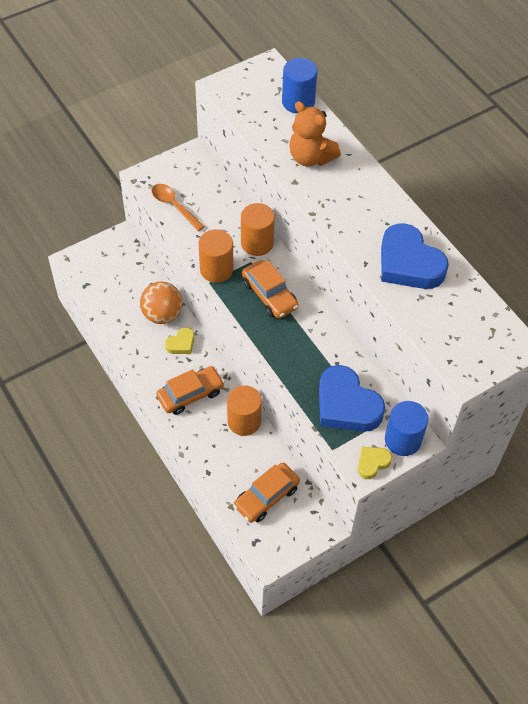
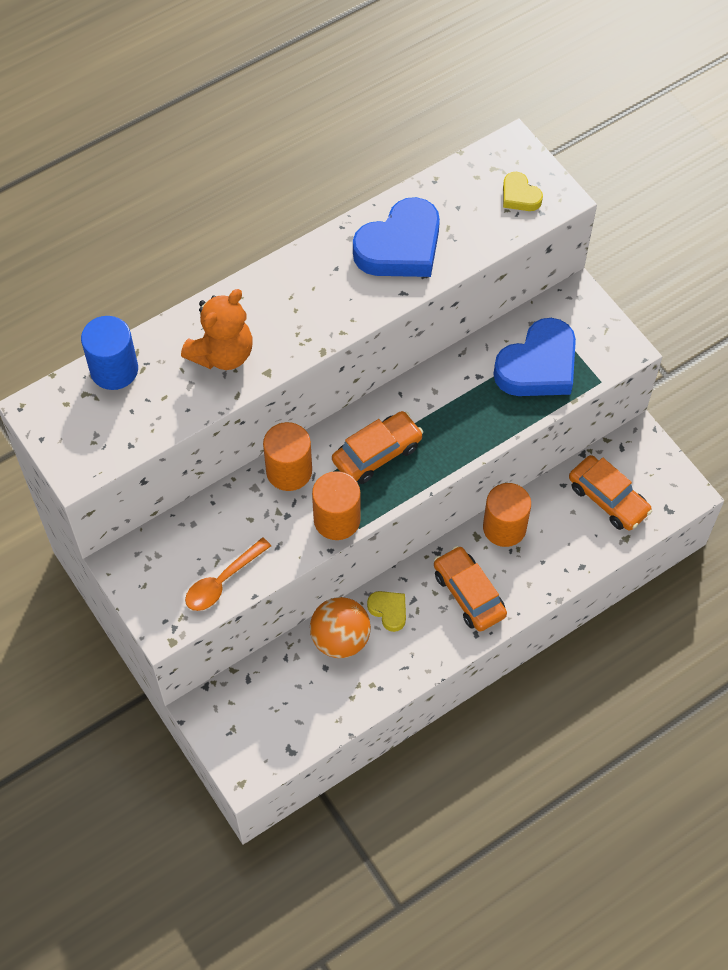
camera: 90 degrees left, 5 degrees up
(372, 463) = (614, 341): yellow heart -> yellow heart (519, 196)
(402, 440) = (580, 309): blue cylinder -> none

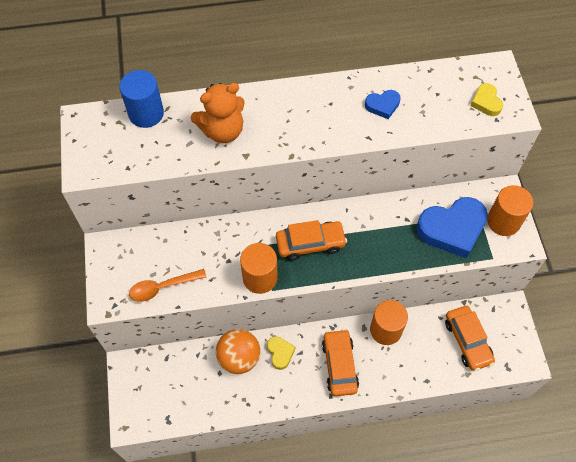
camera: 25 degrees right, 0 degrees up
(289, 471) = (245, 231): orange cylinder -> orange cylinder (503, 221)
(400, 247) = (382, 105): blue heart -> blue heart, size x0.49

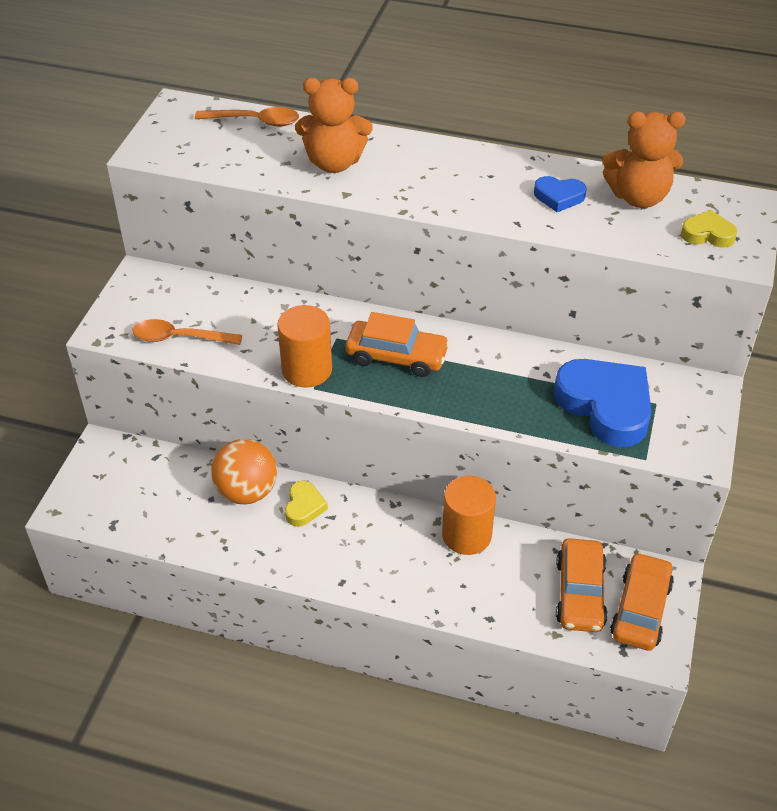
camera: 25 degrees right, 15 degrees down
(146, 113) = (254, 121): blue cylinder -> orange spoon
(339, 365) = (375, 551): orange car -> orange car (640, 609)
(430, 87) = (638, 197): none -> orange teddy bear
(452, 229) = (605, 406): blue heart -> blue heart turned 135 degrees counterclockwise
(486, 102) = (707, 234): yellow heart -> yellow heart turned 90 degrees clockwise
(503, 221) = (688, 422): orange cylinder -> none

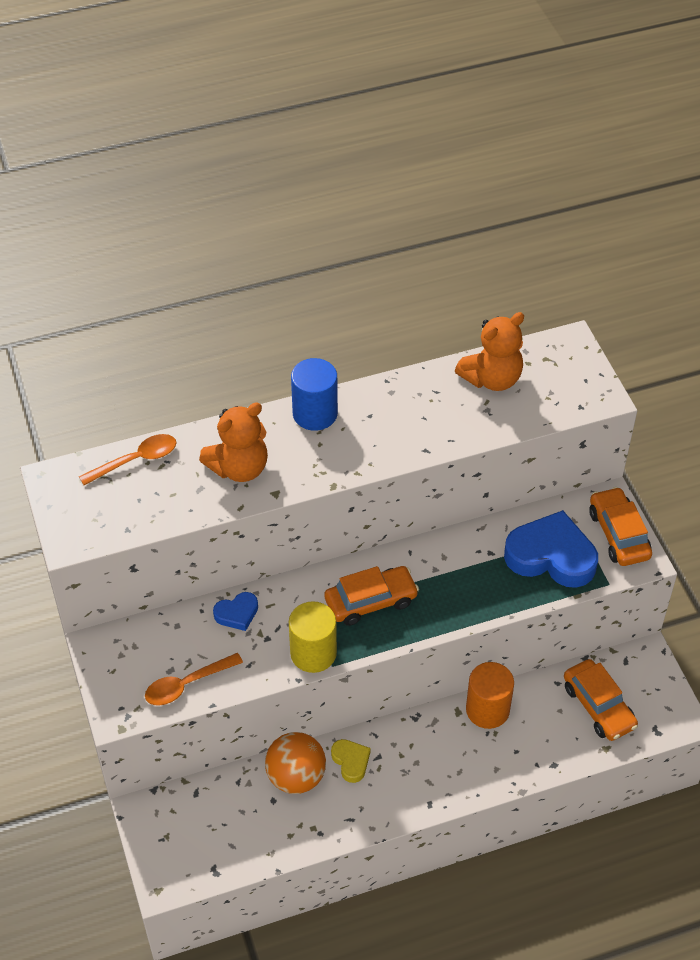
camera: 35 degrees left, 5 degrees up
(307, 370) = (313, 653): orange cylinder -> yellow cylinder
(441, 153) = (315, 413): none -> blue cylinder
(559, 197) = (436, 409): blue heart -> blue heart (237, 613)
(640, 609) = (646, 693): orange car -> orange car (618, 534)
(707, 234) = (564, 388): yellow heart -> none

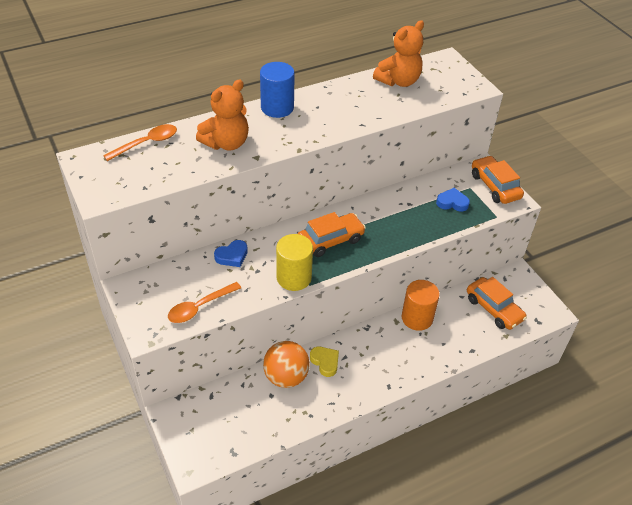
camera: 10 degrees left, 5 degrees down
(551, 556) = (452, 202): blue heart -> blue heart, size x0.49

